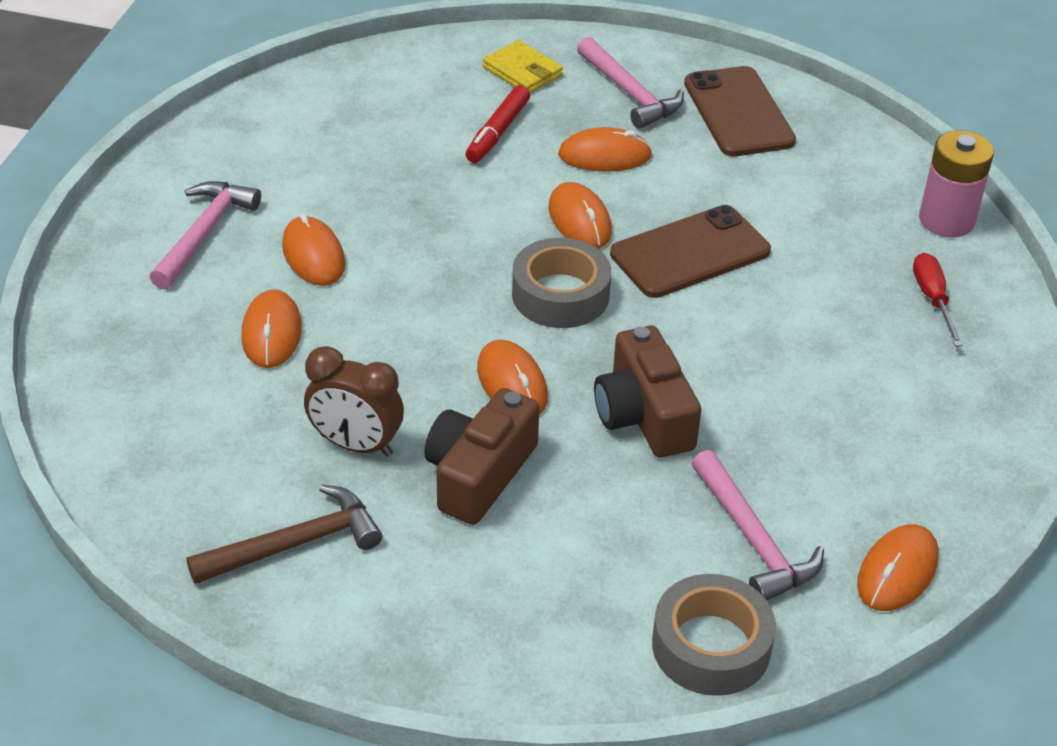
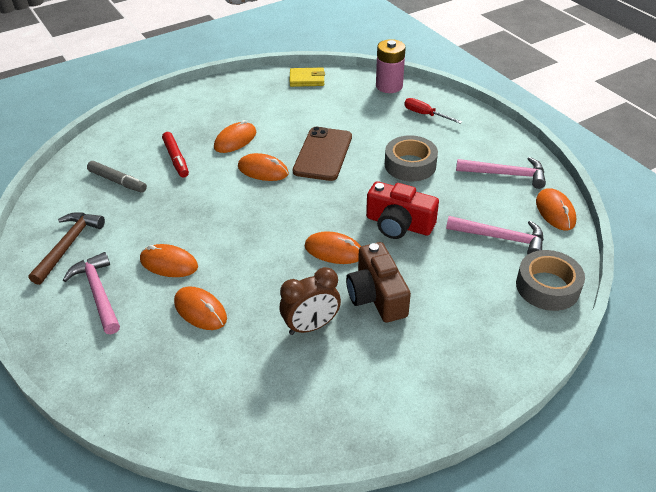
camera: 45 degrees left, 0 degrees up
(296, 544) = (351, 389): brown hammer -> brown hammer (68, 245)
(394, 116) = (117, 181): none -> grey marker
(522, 71) = (150, 129): yellow wallet -> yellow wallet (307, 79)
(560, 295) = (299, 203): grey tape -> grey tape (410, 165)
(629, 93) = (209, 111): pink hammer -> pink hammer (506, 174)
(644, 415) = (399, 224): brown camera -> red camera
(738, 112) = (262, 93): brown phone -> none

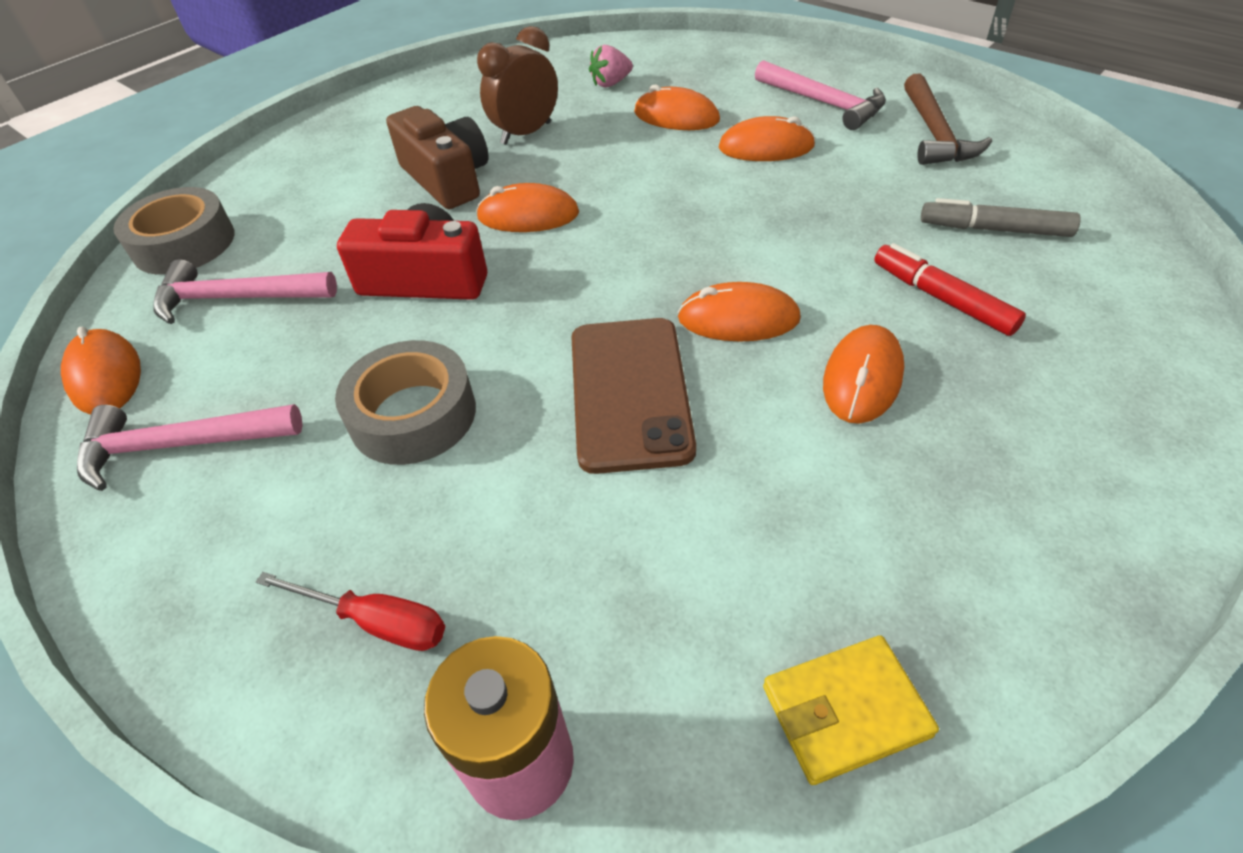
camera: 165 degrees right, 5 degrees up
(221, 369) = (611, 83): none -> pink strawberry

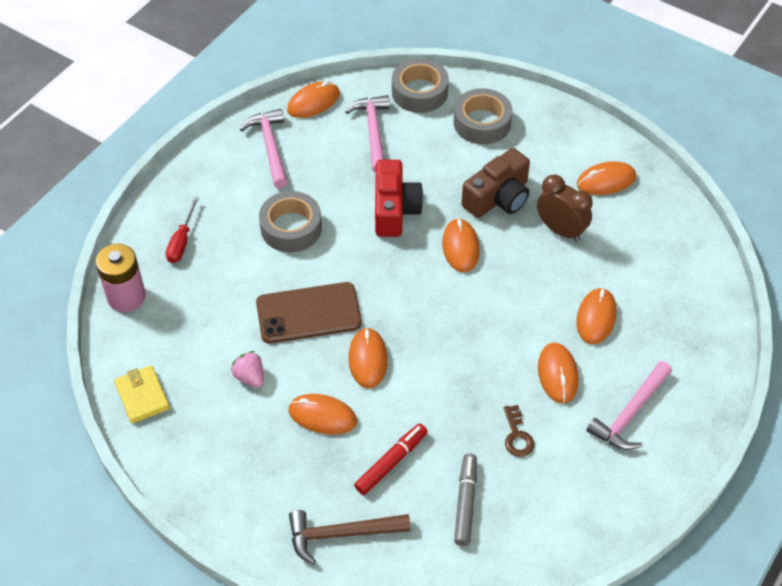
camera: 80 degrees right, 5 degrees up
(293, 186) = (482, 123): none -> grey tape
(456, 99) = (606, 181): none -> orange mouse
(611, 83) = (643, 272): pink strawberry -> pink strawberry (250, 377)
(869, 182) = (517, 435): none -> brown key
(934, 133) = (590, 484): brown hammer -> brown hammer (341, 534)

